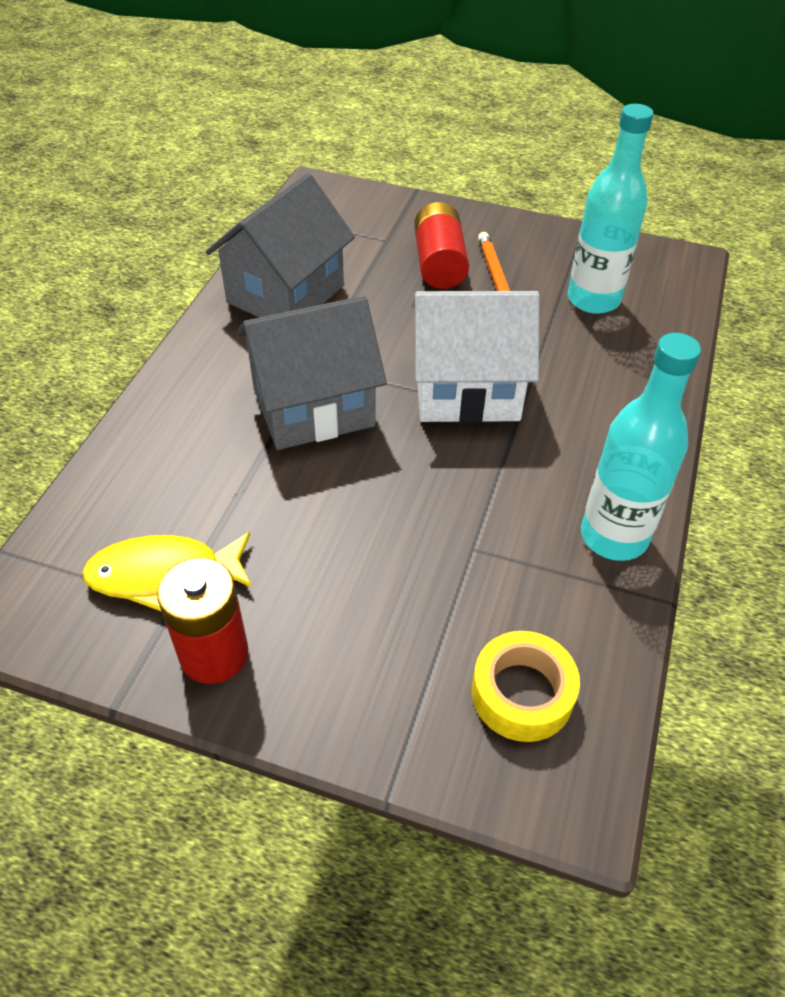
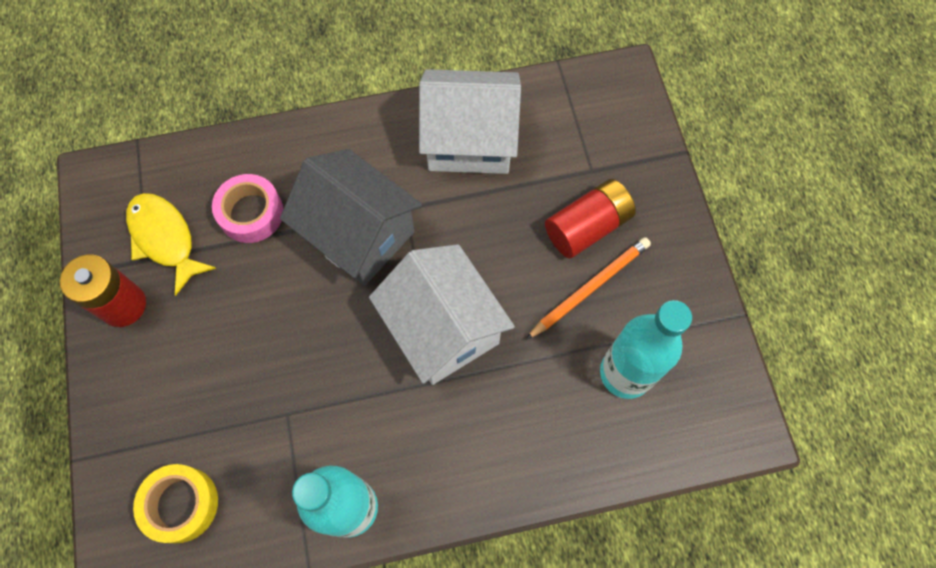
camera: 60 degrees right, 20 degrees up
(206, 482) = (251, 213): none -> pink tape
(285, 294) = (469, 141): grey house -> white house

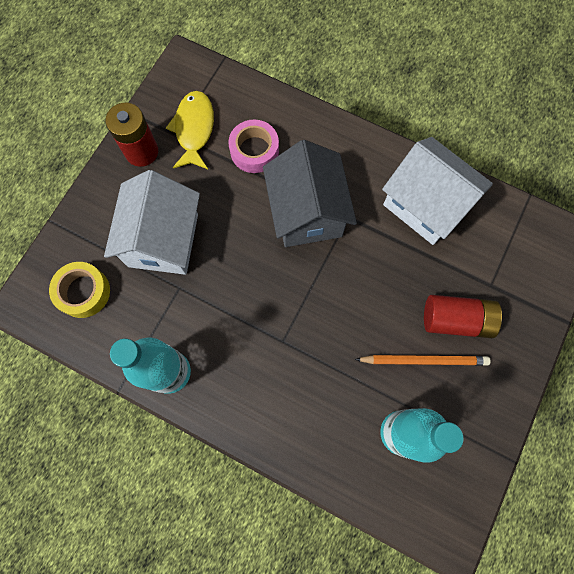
camera: 40 degrees right, 5 degrees up
(443, 329) = (310, 311): white house -> white house (163, 240)

